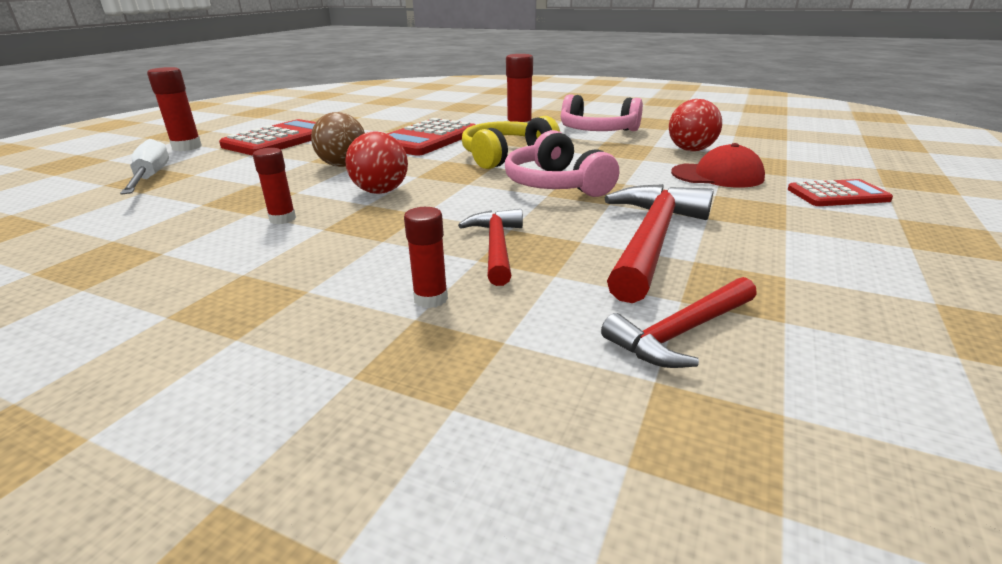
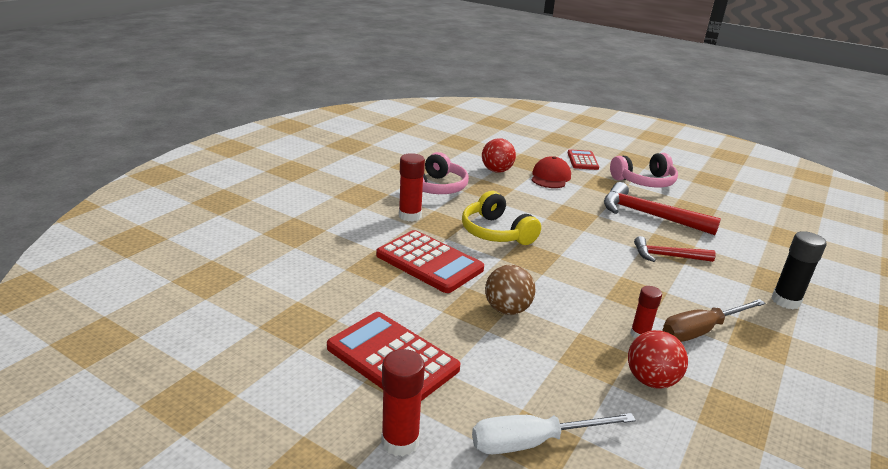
camera: 85 degrees left, 0 degrees up
(278, 256) = (701, 330): none -> brown screwdriver
(354, 353) = (785, 301): none -> black glue stick
(380, 191) = (579, 291): red ball -> red ball (651, 380)
(431, 299) = (731, 280): red glue stick -> none
(556, 185) = (565, 224): pink headphones -> pink headphones (644, 181)
(681, 333) = (734, 229): red hammer -> none

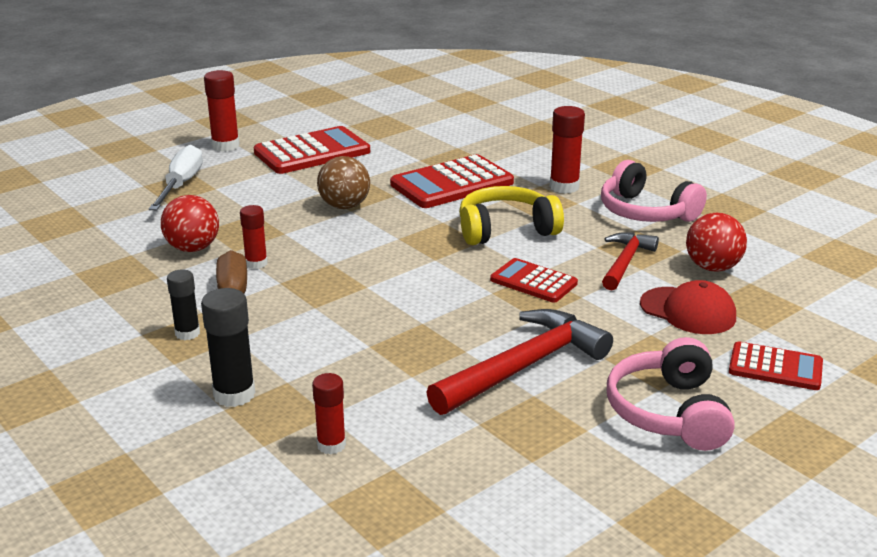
camera: 110 degrees right, 0 degrees up
(559, 218) = (533, 282): none -> red calculator
(667, 256) = (394, 337): red hammer -> red hammer (625, 262)
(758, 341) = (187, 333): none -> black glue stick
(777, 260) = (331, 445): none -> red glue stick

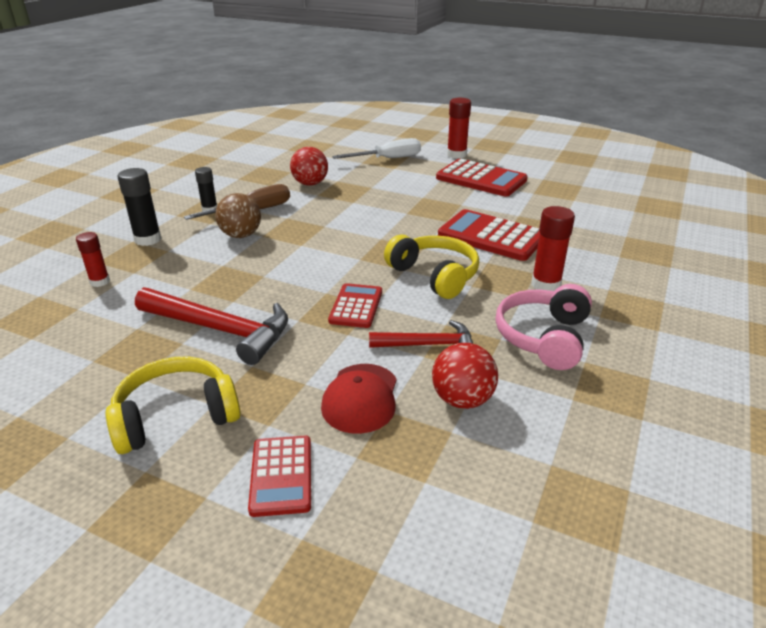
camera: 65 degrees right, 5 degrees up
(256, 263) = (305, 205): red glue stick -> none
(344, 206) = (410, 209): brown ball -> brown ball (241, 235)
(669, 412) = (176, 416): pink headphones -> yellow headphones

